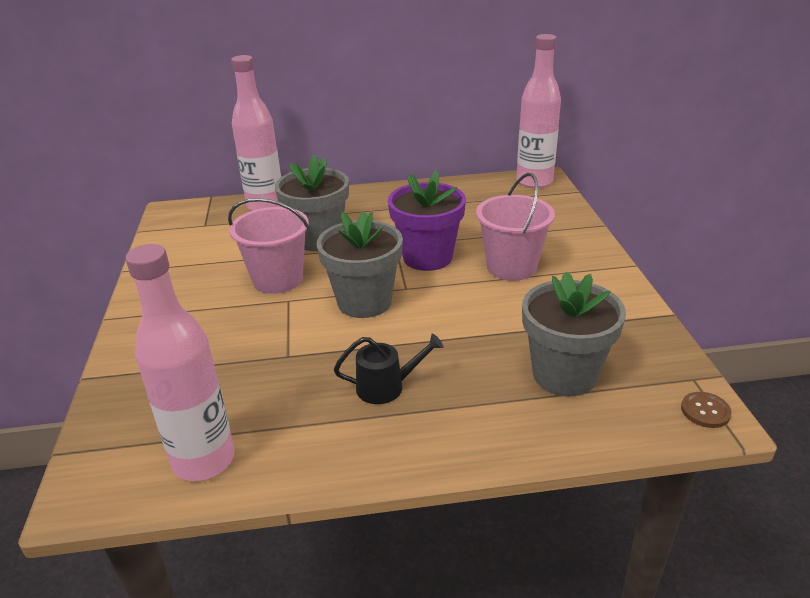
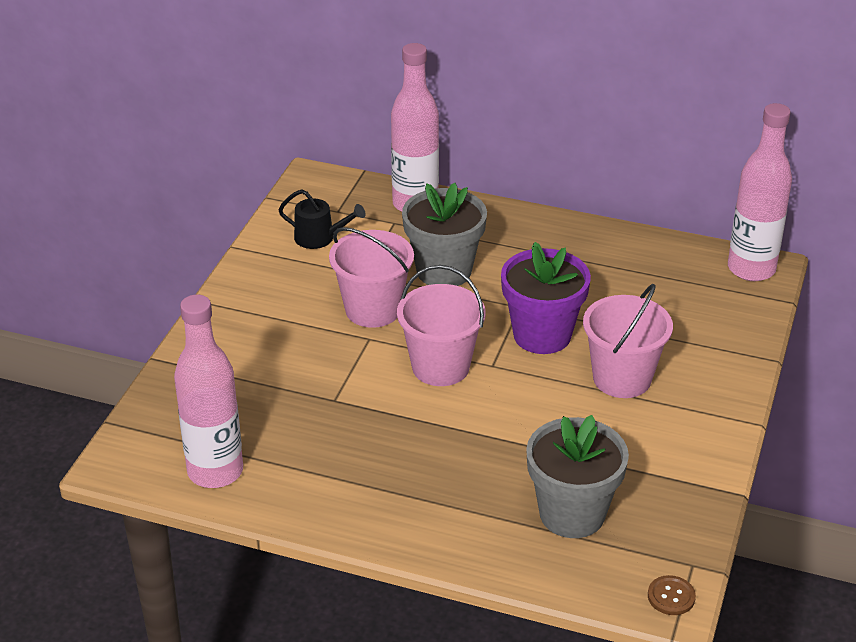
camera: 25 degrees right, 5 degrees up
(364, 302) = (440, 367): grey flower pot -> pink bucket
(386, 387) = (401, 464): black watering can -> black watering can (319, 238)

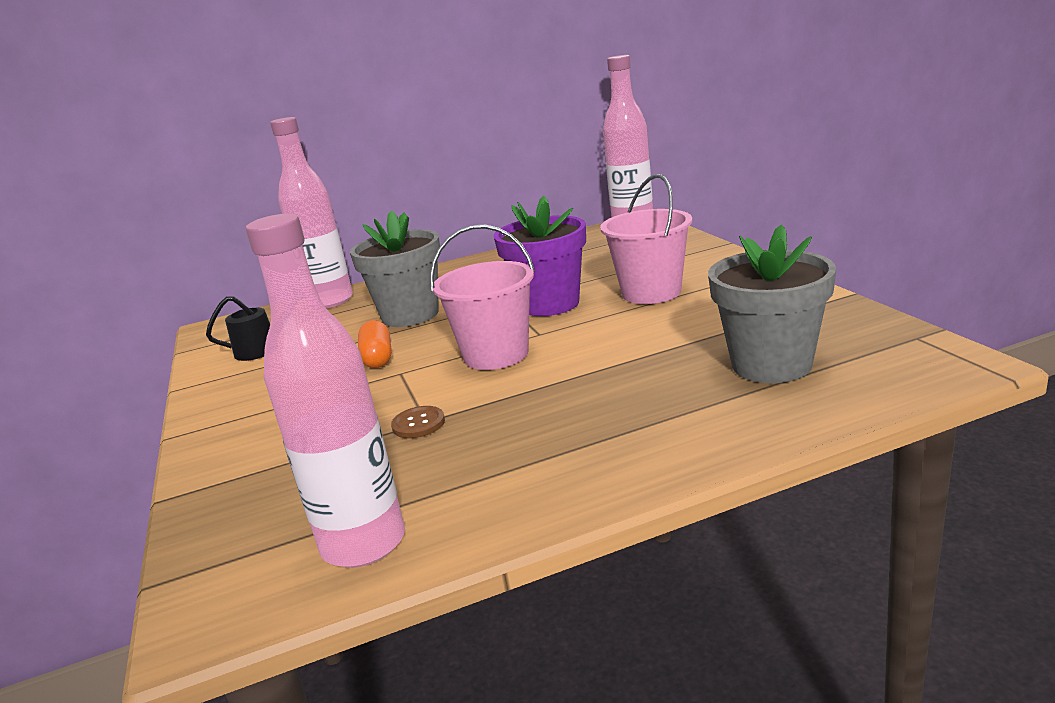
camera: 35 degrees left, 15 degrees down
(373, 310) = (377, 358): pink bucket -> orange capsule
(671, 596) = (950, 360): brown button -> brown button (418, 424)

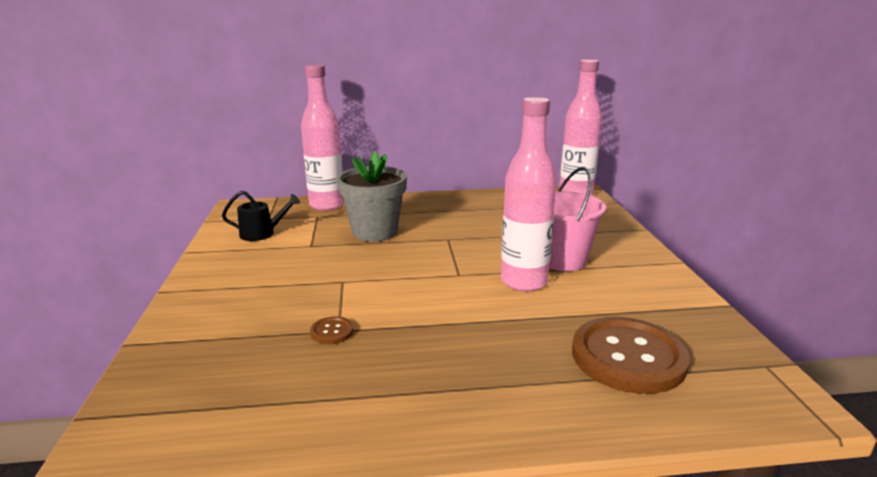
camera: 10 degrees right, 0 degrees up
(363, 543) = (238, 431): pink bottle -> pink bottle (523, 282)
(377, 358) = (333, 263): orange capsule -> none
(496, 355) = (418, 285): pink bucket -> none
(549, 304) = (479, 250): purple flower pot -> none
(771, 365) = (628, 357): grey flower pot -> brown button

